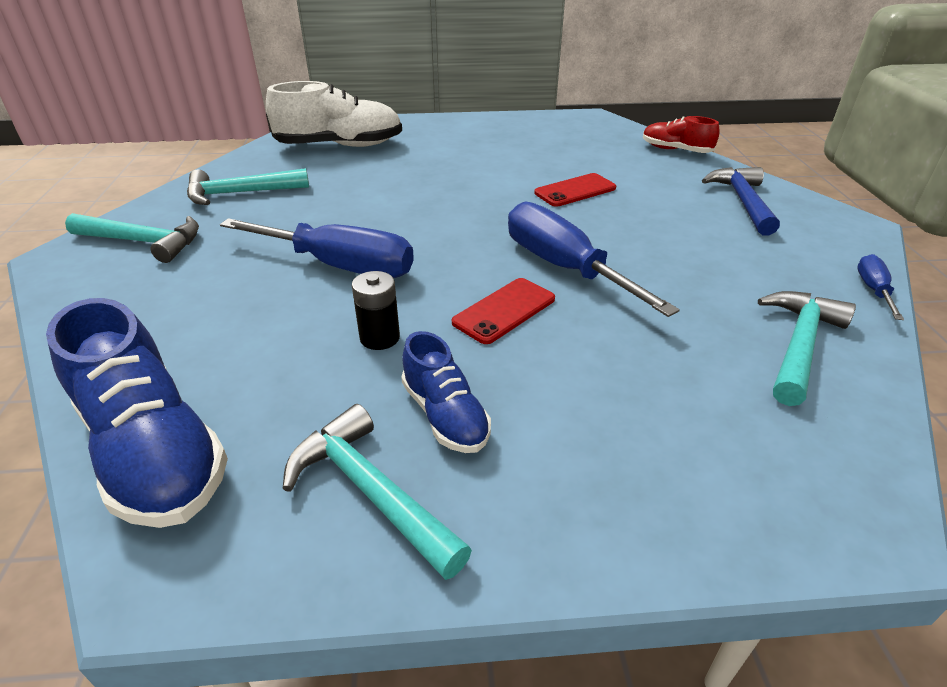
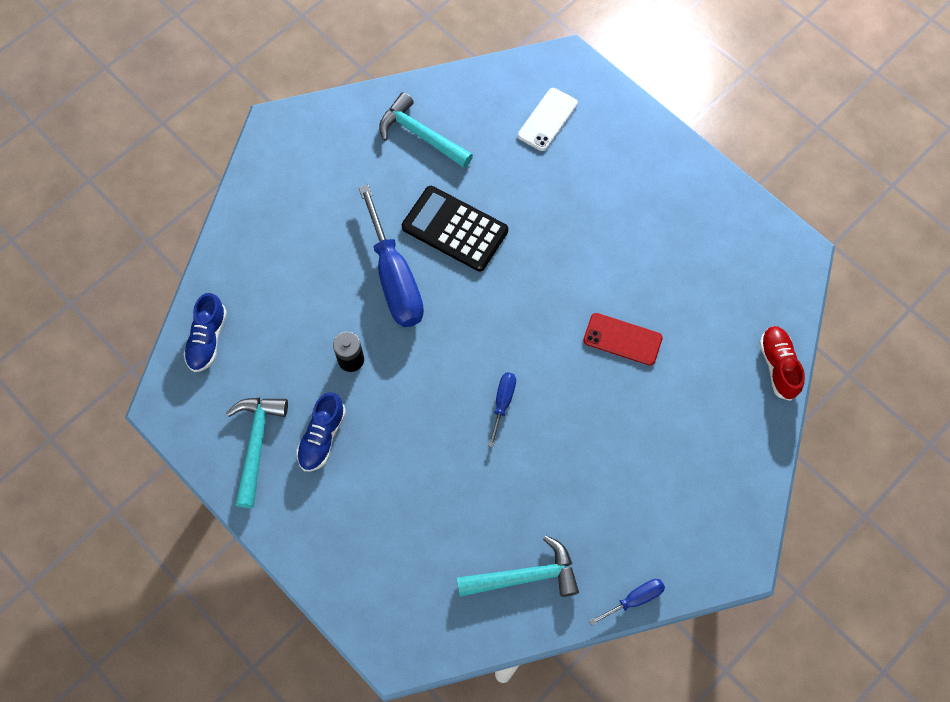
camera: 50 degrees right, 30 degrees up
(143, 242) = (324, 149): turquoise hammer -> none
(153, 451) = (207, 339): blue shoe -> blue shoe, size x0.57
(340, 146) = (547, 119): white shoe -> white phone
(351, 215) = (455, 229): none -> black calculator
(504, 310) = (427, 402): red phone -> none
(564, 267) = (503, 403): blue screwdriver -> blue screwdriver, size x0.47
(743, 202) = (710, 465): blue hammer -> none

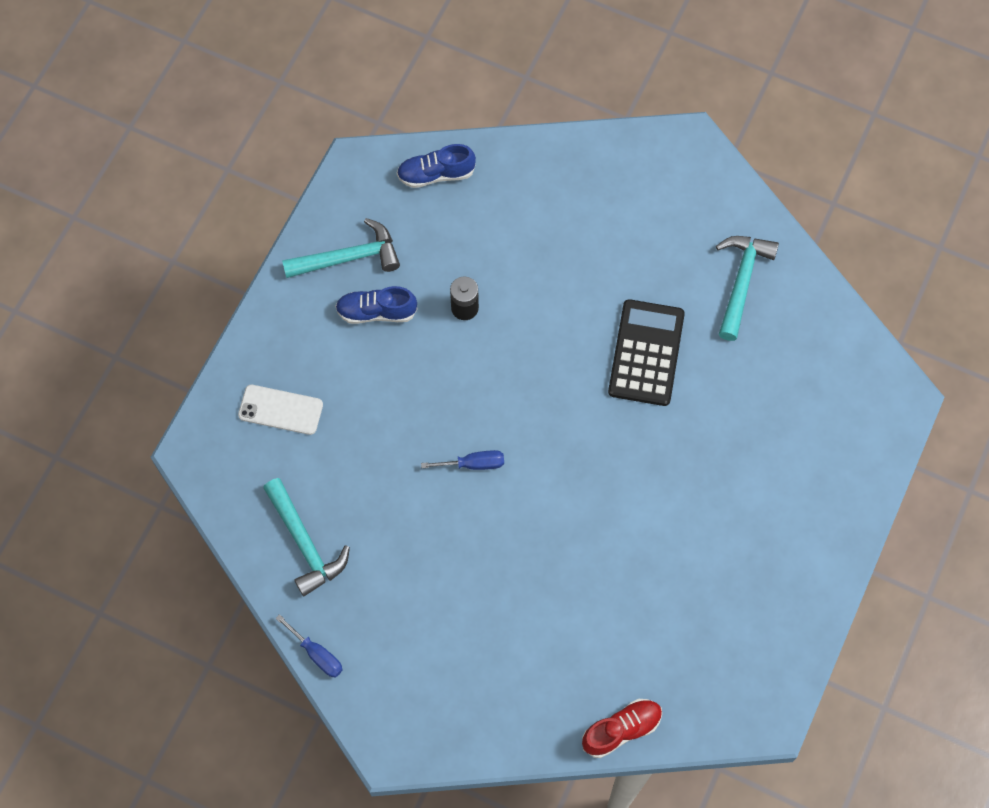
camera: 70 degrees right, 0 degrees up
(394, 278) = (567, 316): blue screwdriver -> none
(547, 119) = (818, 401): white phone -> white phone (280, 410)
(622, 339) = (589, 559): red phone -> none

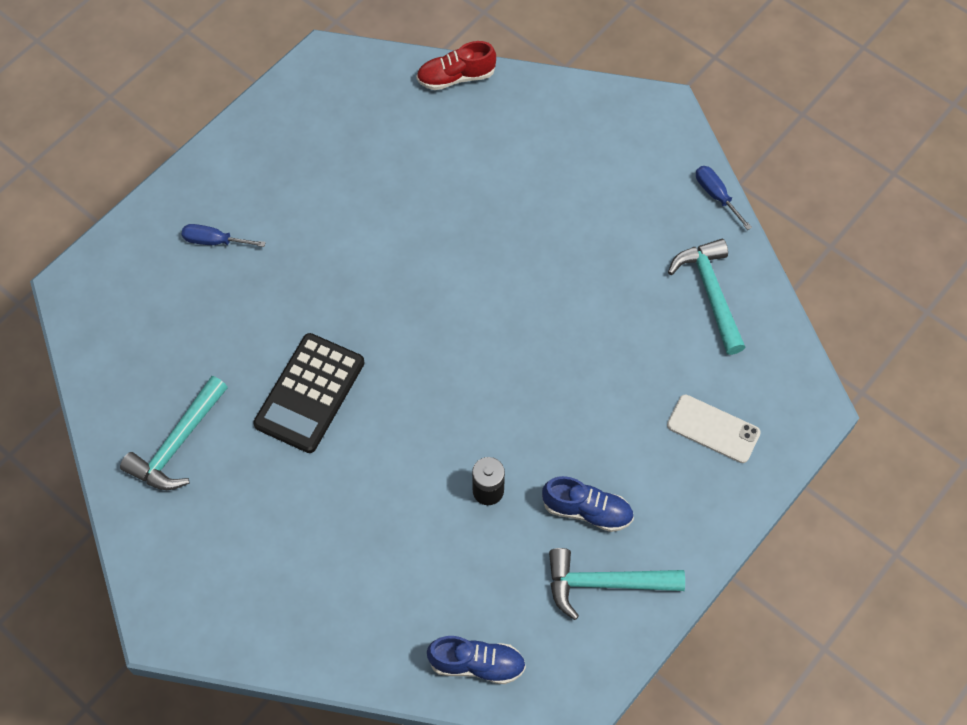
camera: 165 degrees left, 5 degrees down
(473, 464) = (524, 326): blue screwdriver -> blue screwdriver (214, 241)

